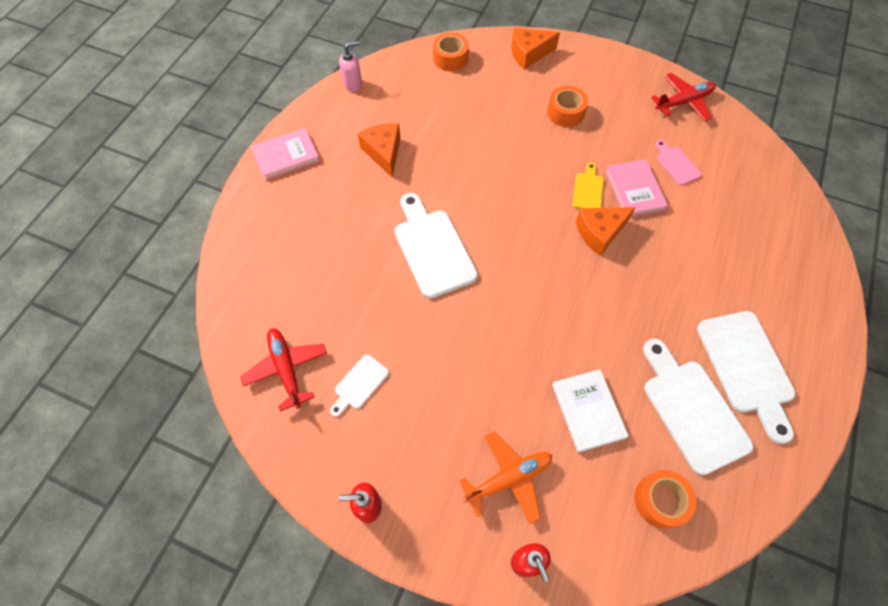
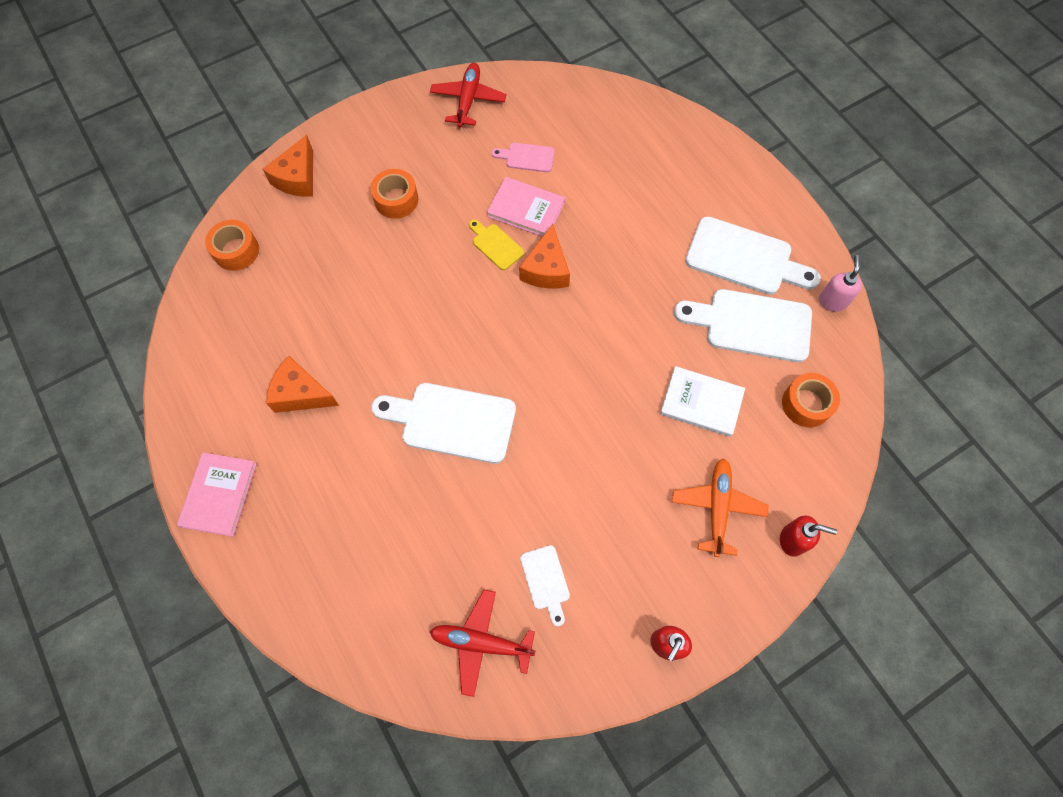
camera: 55 degrees left, 5 degrees up
(353, 84) = (182, 366): pink soap dispenser -> pink soap dispenser (832, 301)

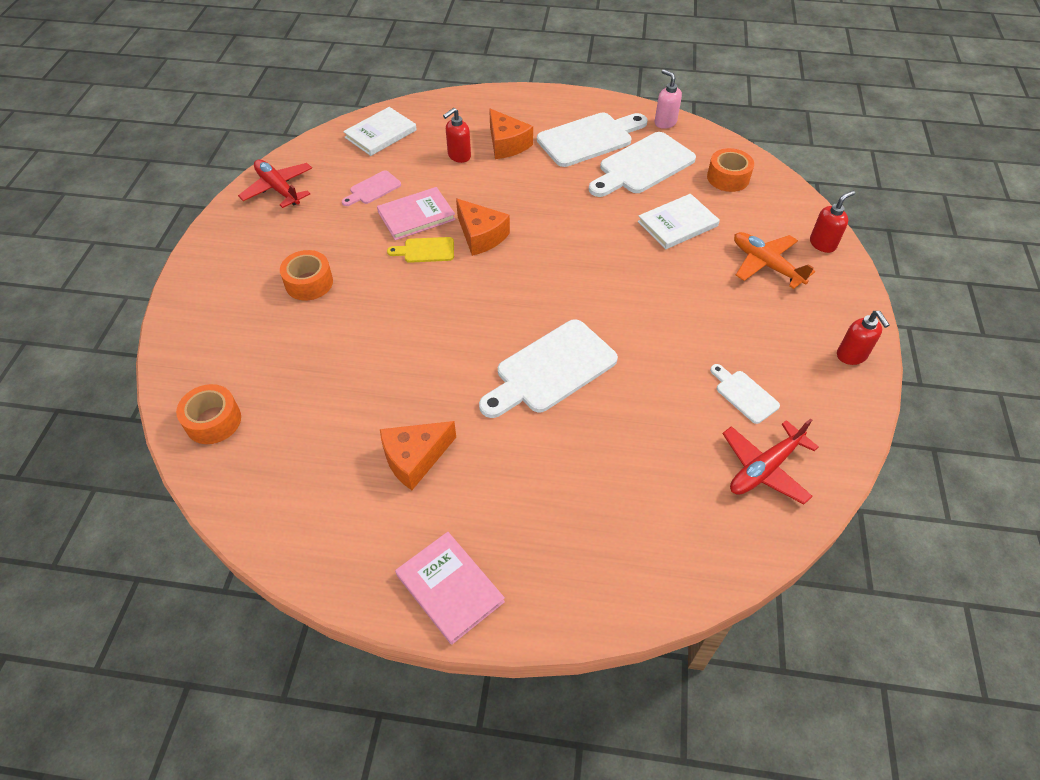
camera: 50 degrees left, 15 degrees down
(297, 178) = (200, 333): orange cheese -> orange cheese (507, 144)
(546, 581) = (744, 394): white cutting board -> white cutting board turned 150 degrees counterclockwise
(593, 110) = (380, 134): none -> white book
(622, 182) = (459, 156): none -> red soap dispenser

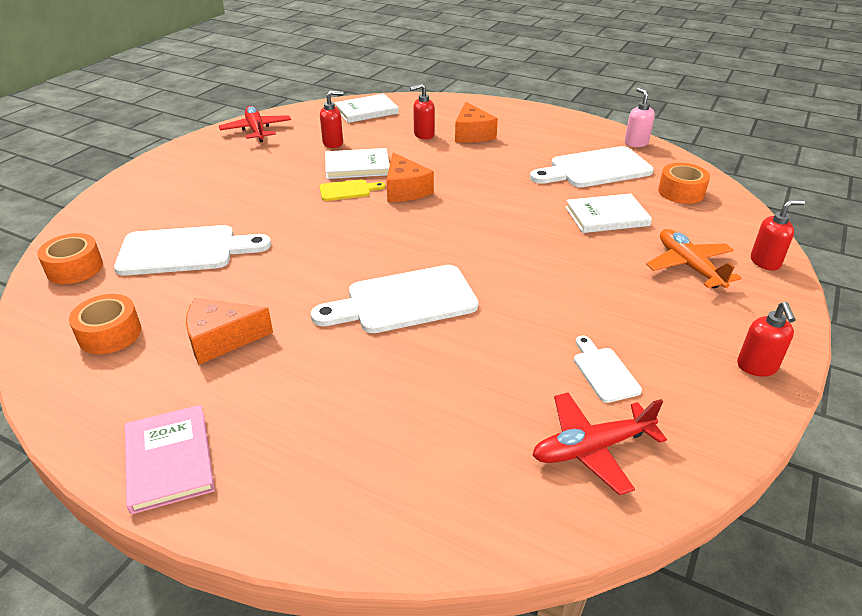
camera: 20 degrees right, 15 degrees down
(309, 283) = (231, 193): orange tape -> orange tape (110, 334)
(373, 189) = (333, 143): pink cutting board -> red soap dispenser
(416, 216) = (357, 166): pink book -> white book
(425, 250) = (348, 190): yellow cutting board -> yellow cutting board turned 150 degrees clockwise
(589, 139) = (553, 142): white cutting board -> white cutting board (185, 251)

